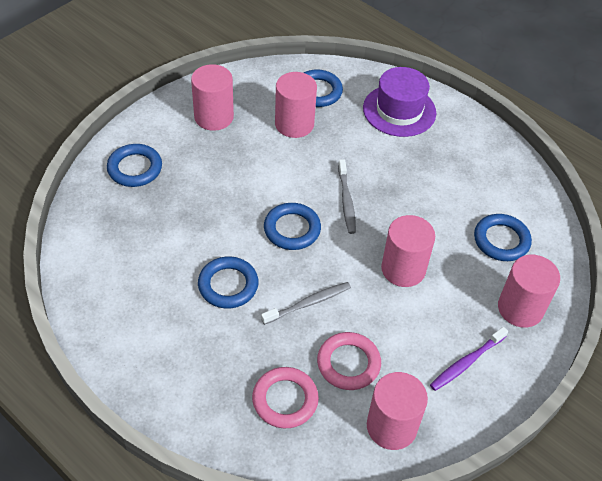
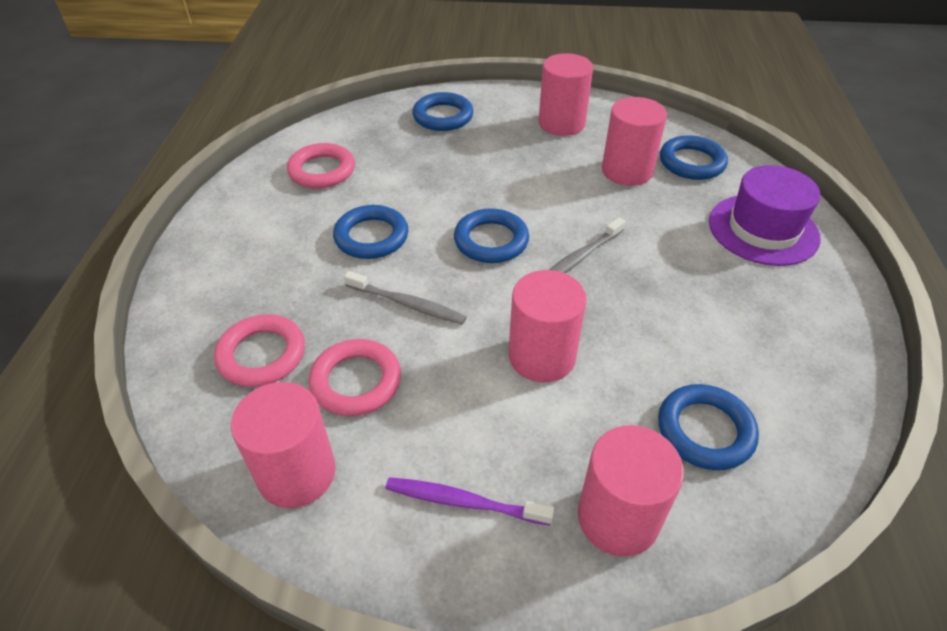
camera: 55 degrees right, 5 degrees down
(124, 272) = (322, 170): none -> pink ring

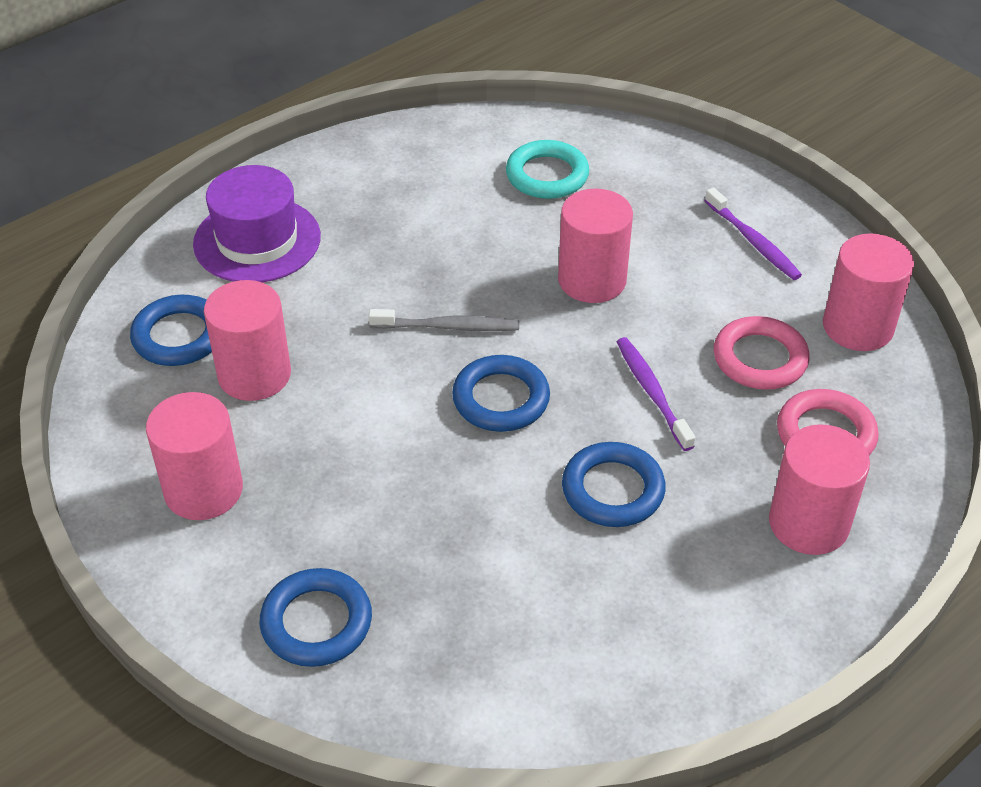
camera: 135 degrees left, 0 degrees up
(322, 170) = (575, 639): pink ring -> none
(407, 304) = (652, 393): grey toothbrush -> purple toothbrush
(618, 518) = (665, 178): pink cylinder -> pink cylinder (808, 523)
(705, 430) = (547, 175): blue ring -> turquoise ring

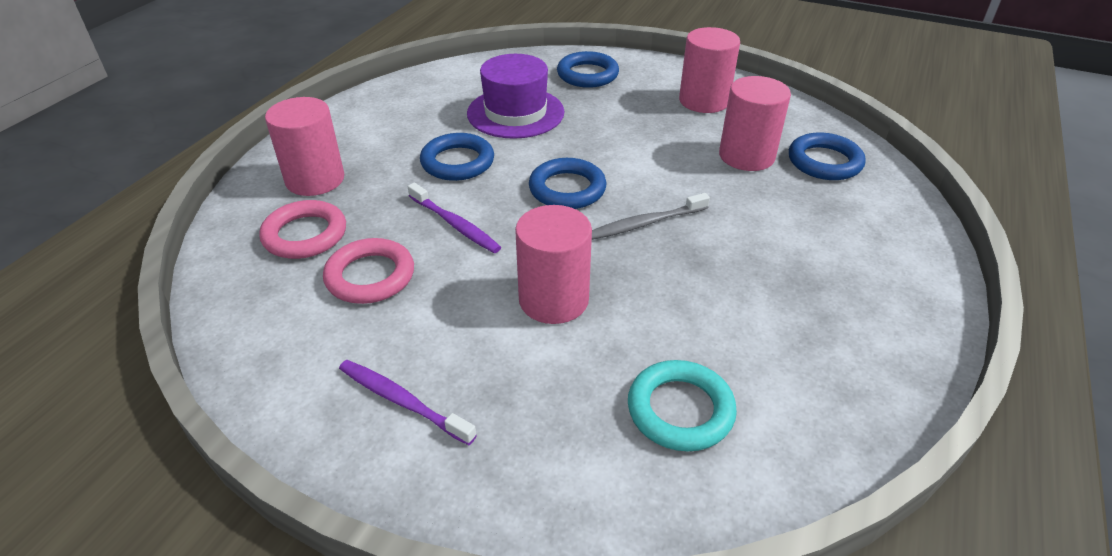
camera: 155 degrees right, 5 degrees down
(257, 240) = (867, 241): purple hat -> purple hat (515, 113)
(857, 327) = (275, 335): pink cylinder -> none

